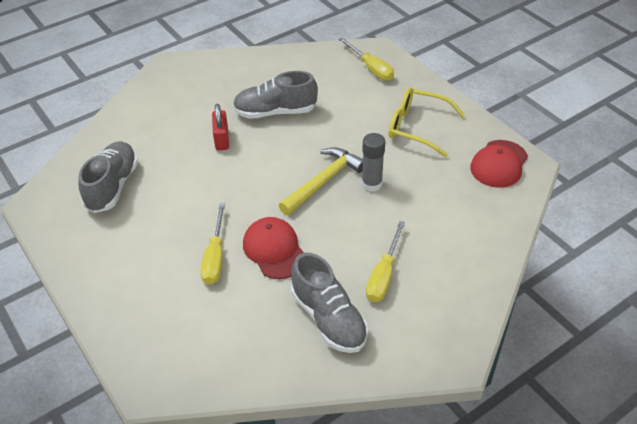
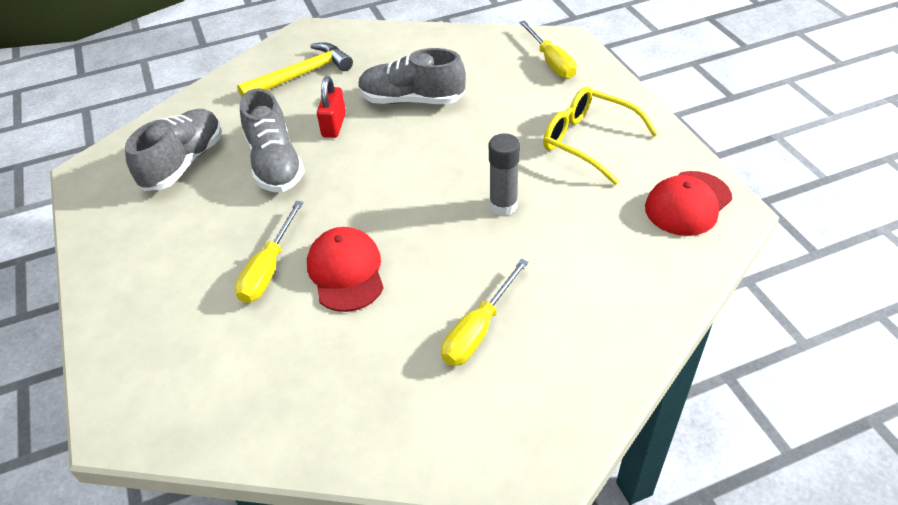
camera: 15 degrees right, 0 degrees up
(324, 181) = (441, 193): yellow hammer -> yellow hammer (302, 75)
(328, 318) = (383, 377): grey shoe -> grey shoe (275, 164)

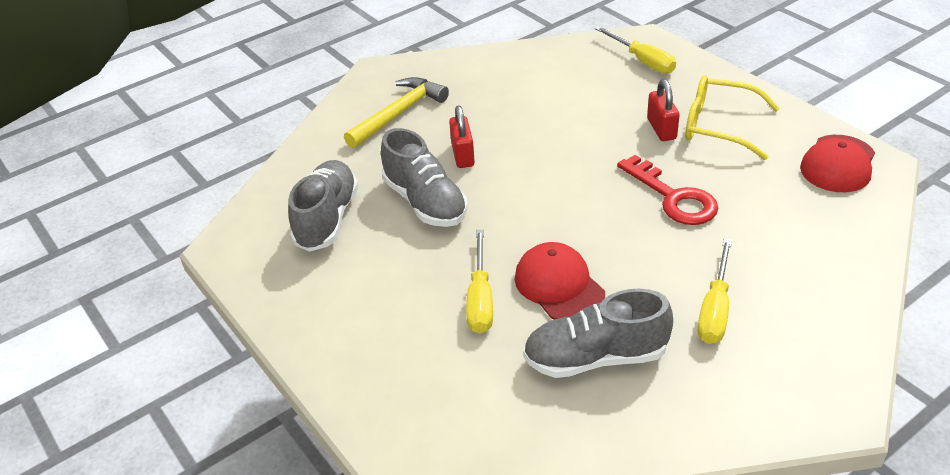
camera: 15 degrees left, 5 degrees down
(412, 100) = (527, 118): grey shoe -> grey shoe (595, 358)
(503, 205) = (673, 197): grey glue stick -> red key
(531, 133) = (661, 129): none -> red padlock

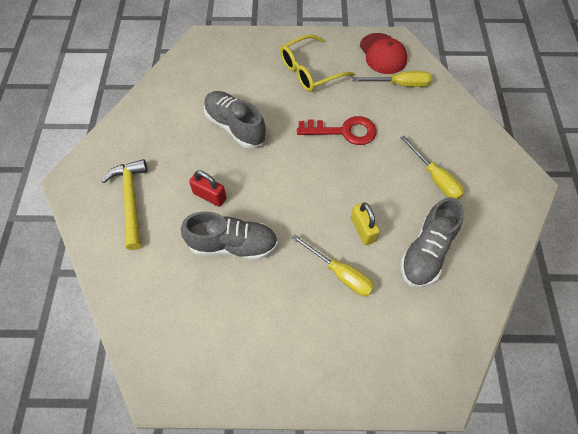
camera: 55 degrees left, 20 degrees up
(327, 219) = (193, 309): grey shoe -> grey shoe (235, 126)
(559, 286) = (363, 229): red cap -> yellow padlock
(642, 61) = (221, 56): yellow screwdriver -> yellow screwdriver (400, 84)
(661, 129) = (286, 93): red padlock -> none

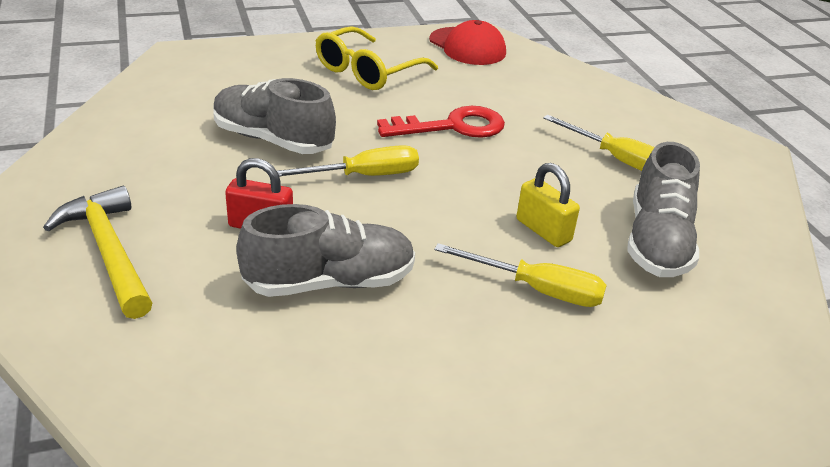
camera: 20 degrees left, 25 degrees down
(400, 84) = (508, 73): yellow screwdriver -> yellow screwdriver (363, 176)

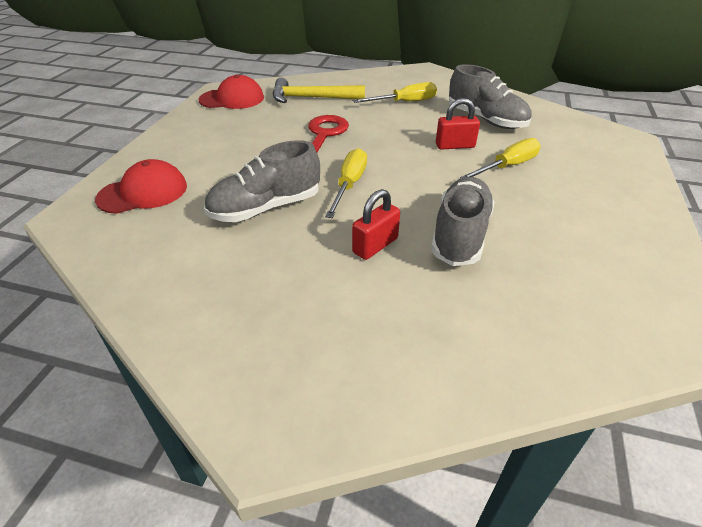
camera: 55 degrees left, 5 degrees up
(109, 251) = (352, 336): yellow hammer -> yellow hammer (311, 98)
(241, 70) = (143, 192): none -> red cap
(367, 71) = (217, 141): yellow glasses -> none
(543, 230) = (455, 146): yellow padlock -> red padlock

